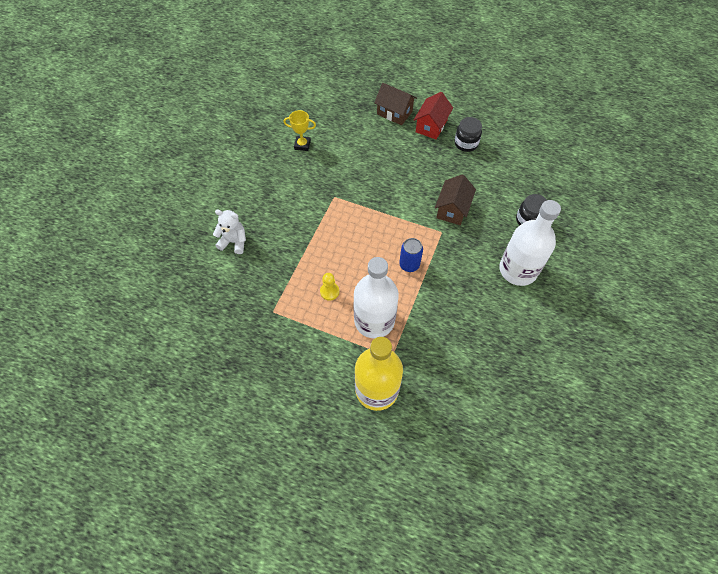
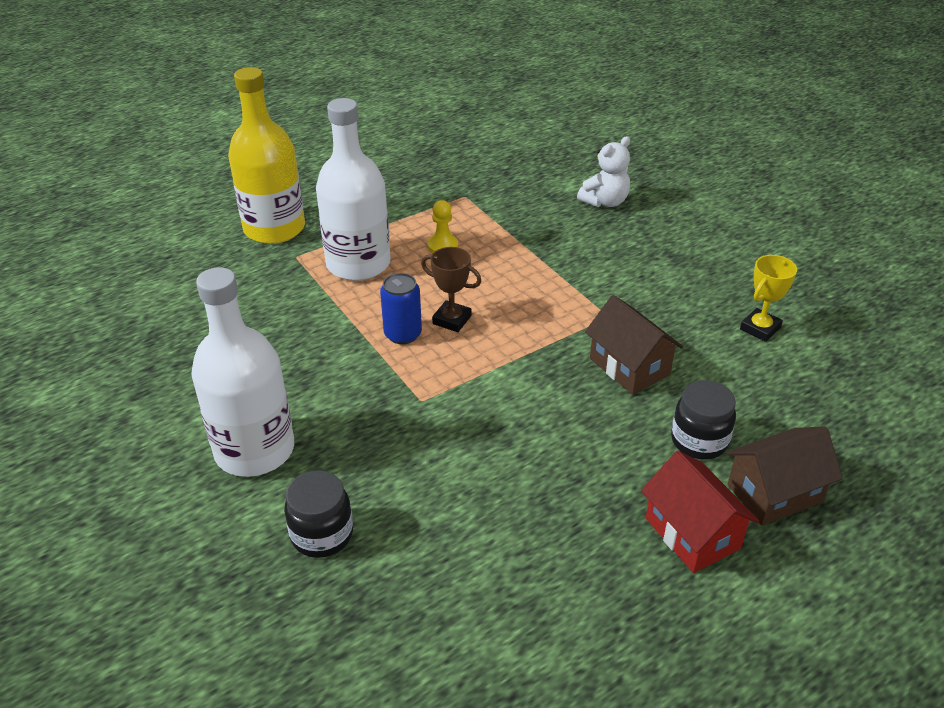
camera: 125 degrees right, 20 degrees down
(384, 252) = (452, 320): none -> brown trophy
(452, 209) = (451, 440): brown house -> brown house (629, 367)
(466, 143) = (596, 563): black jar -> black jar (699, 441)

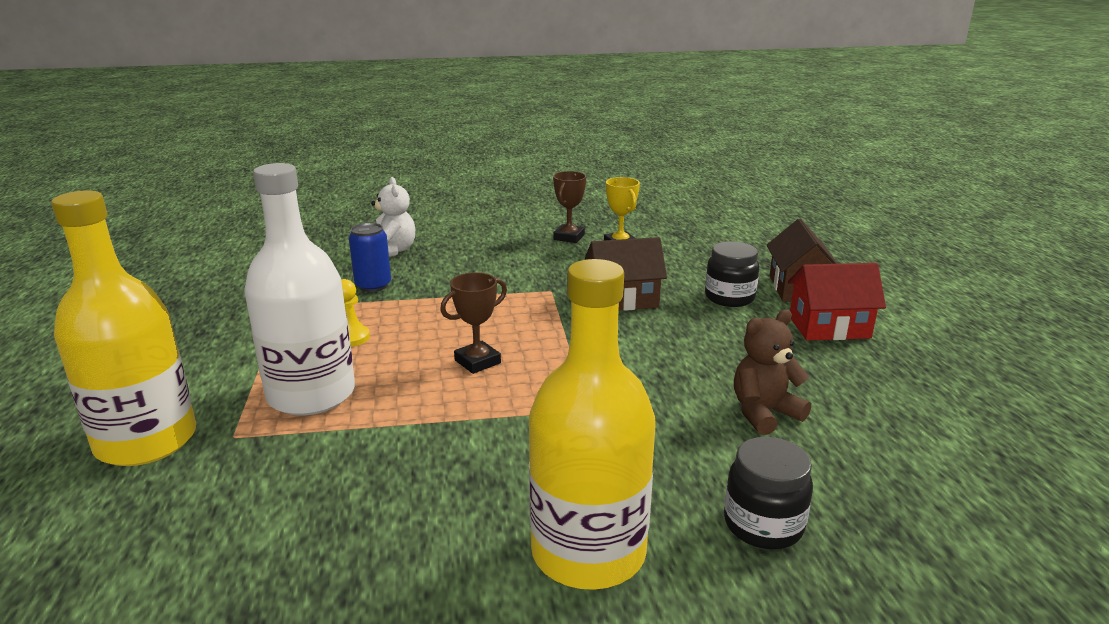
camera: 65 degrees left, 15 degrees down
(254, 450) = (588, 552): white bottle -> yellow bottle
(403, 334) = (471, 395): blue can -> blue can (373, 285)
(480, 509) = (764, 413): none -> brown teddy bear
(742, 289) = (569, 237): none -> brown trophy

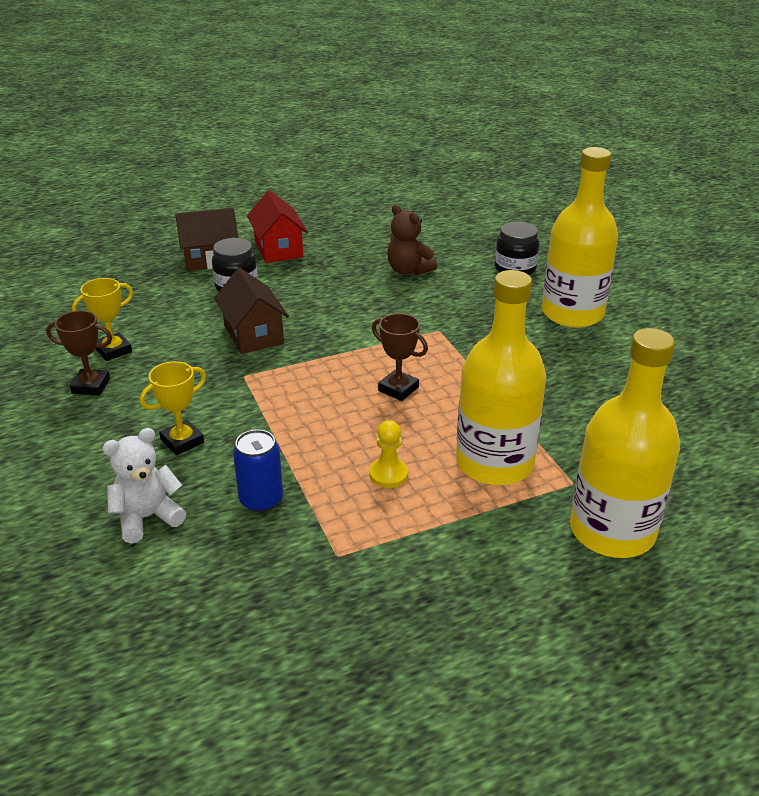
camera: 105 degrees left, 10 degrees up
(311, 394) = (494, 463): white bottle -> yellow bottle
(470, 264) = (182, 441): none -> yellow trophy

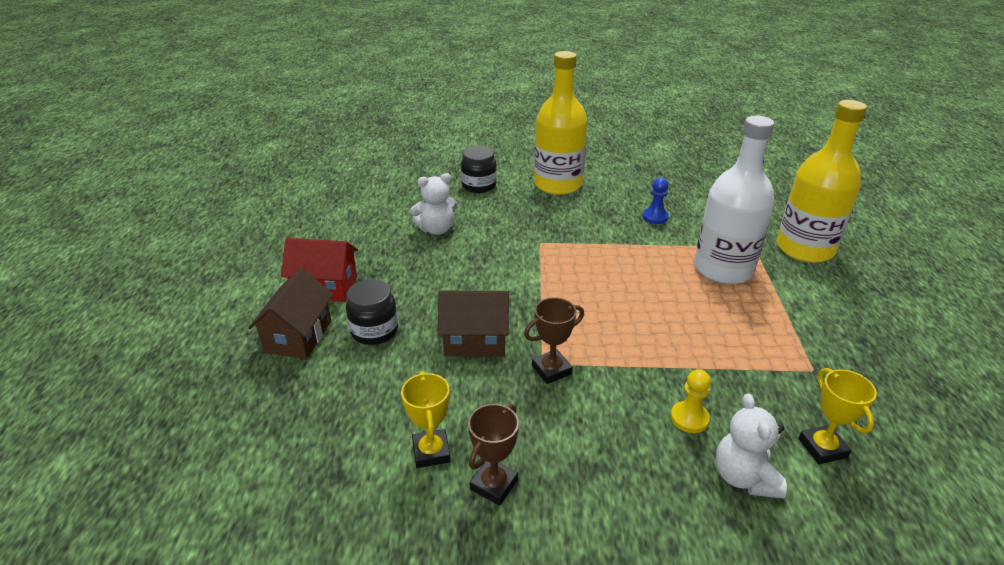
camera: 65 degrees left, 0 degrees up
(182, 441) = (632, 428): yellow trophy -> yellow trophy (822, 448)
(261, 499) = (736, 395): blue can -> none
(388, 474) = (722, 319): yellow pawn -> yellow pawn (689, 418)
(398, 389) = (612, 284): brown trophy -> brown trophy (551, 370)
(408, 270) = (436, 229): brown teddy bear -> white teddy bear
(494, 463) = (723, 269): yellow bottle -> white bottle
(568, 393) = (655, 217): none -> blue pawn

